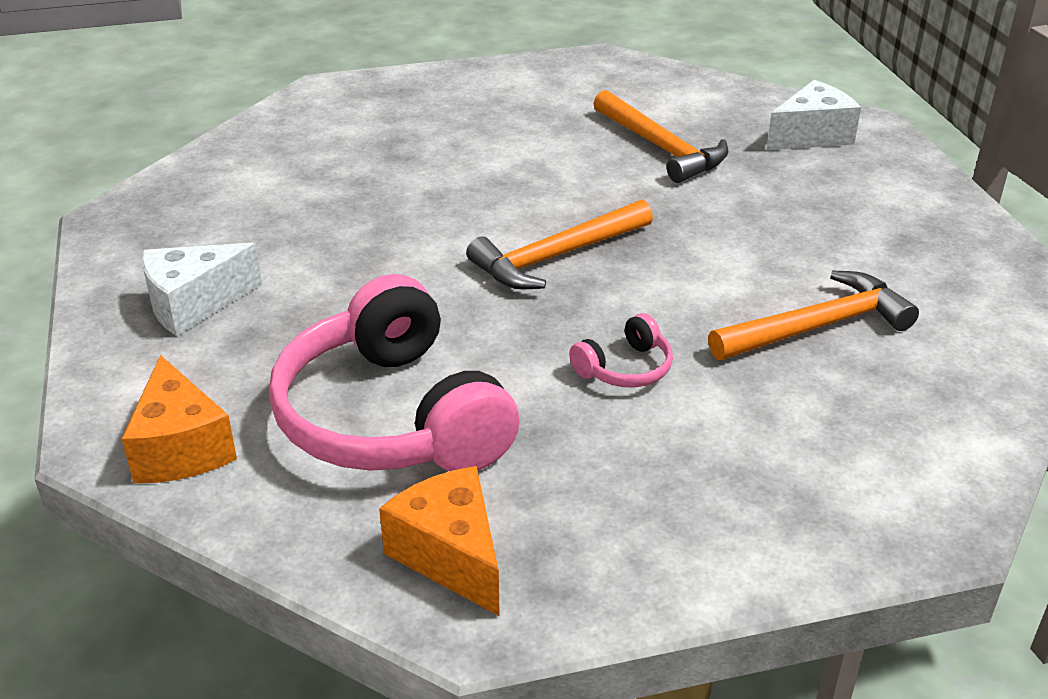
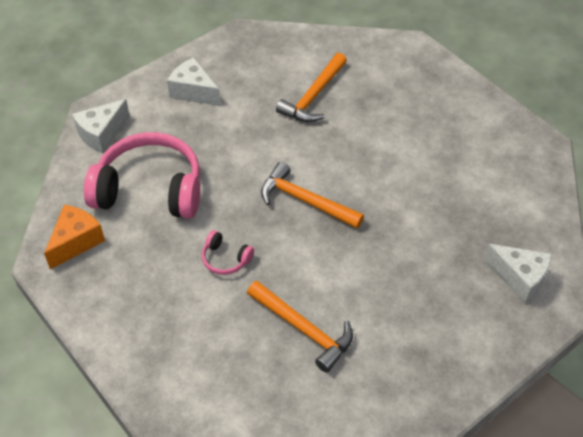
camera: 65 degrees right, 15 degrees up
(181, 448) = (101, 134): orange cheese -> white cheese
(391, 417) = (150, 189): pink headphones -> pink headphones turned 60 degrees clockwise
(661, 148) = (449, 208): orange hammer -> orange hammer (313, 96)

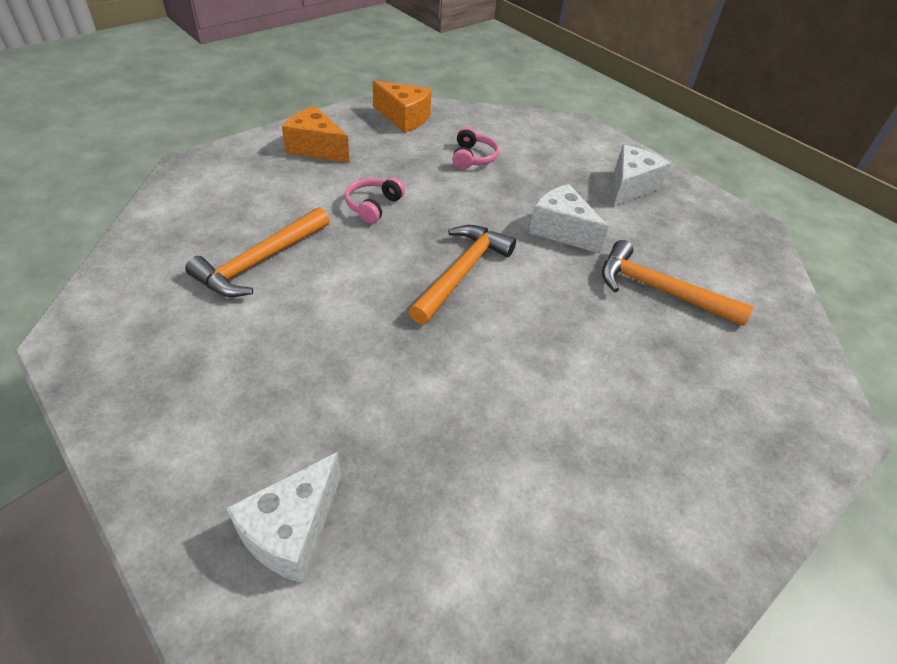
camera: 85 degrees right, 5 degrees down
(101, 134) = (546, 129): white cheese -> white cheese (561, 230)
(132, 310) = (316, 148): none -> orange cheese
(150, 189) = (473, 158): pink headphones -> pink headphones, size x0.42

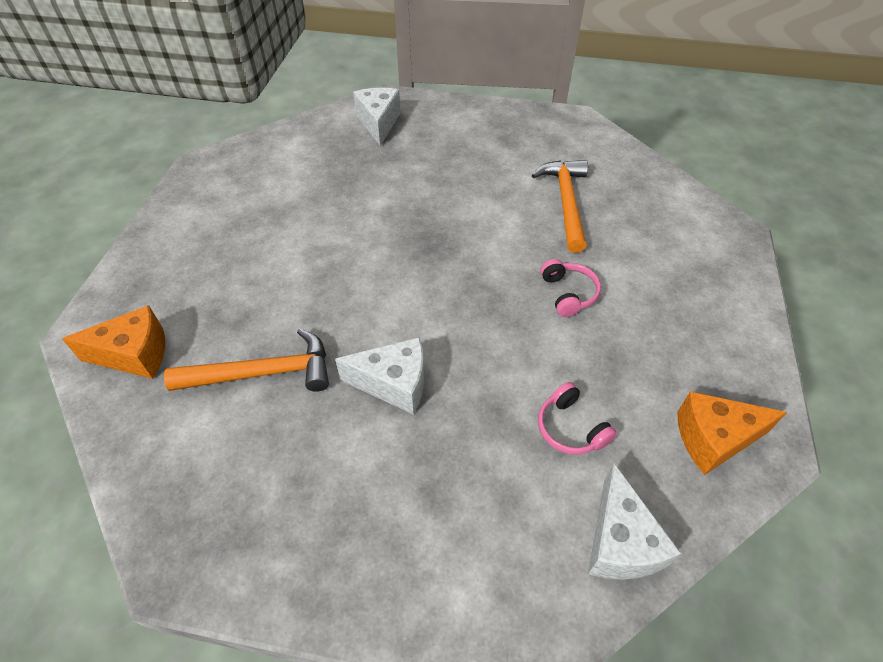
camera: 145 degrees right, 5 degrees up
(316, 148) = (702, 320): orange cheese -> orange cheese (135, 354)
(462, 272) = (434, 281): orange hammer -> none
(630, 187) = (365, 524): white cheese -> white cheese (620, 542)

